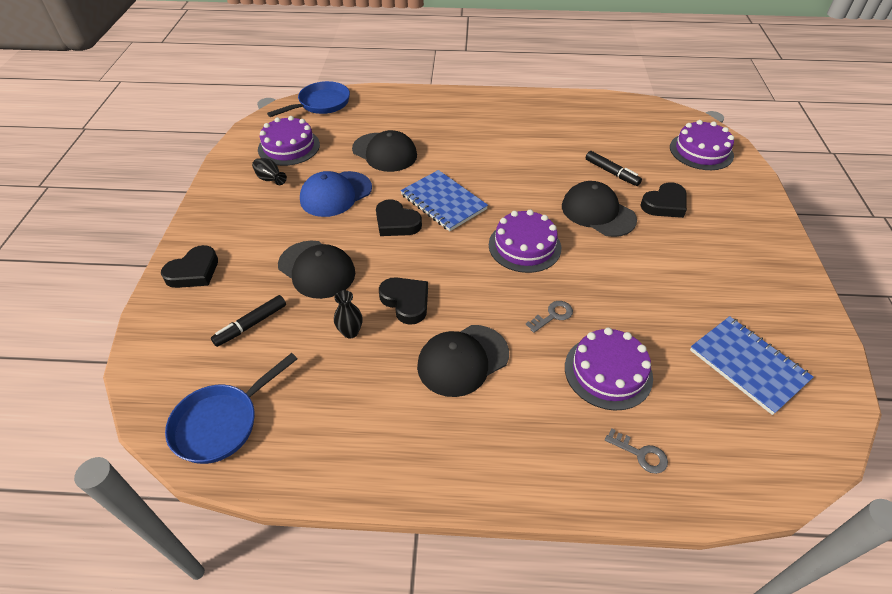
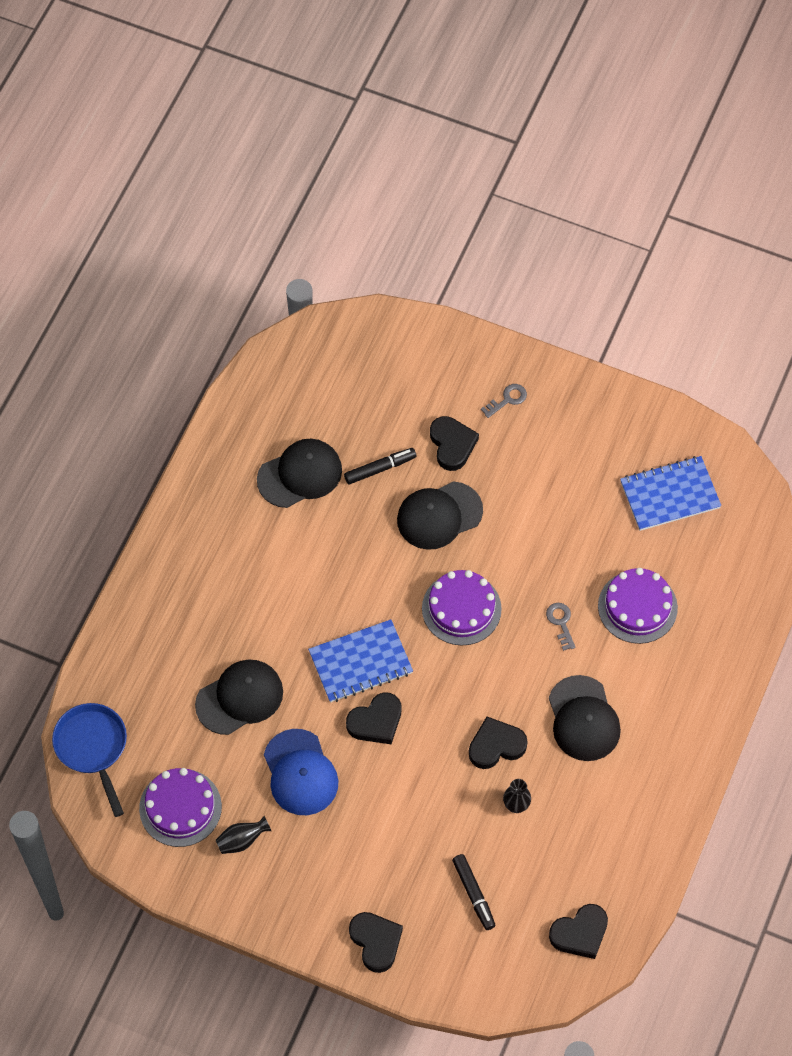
camera: 70 degrees left, 15 degrees up
(221, 423) = (580, 933): blue pan -> black heart
(316, 269) = (419, 819): black cap -> black cap (300, 474)
(640, 454) = (718, 621): grey key -> grey key (507, 399)
(701, 151) = (380, 356): purple cake -> none

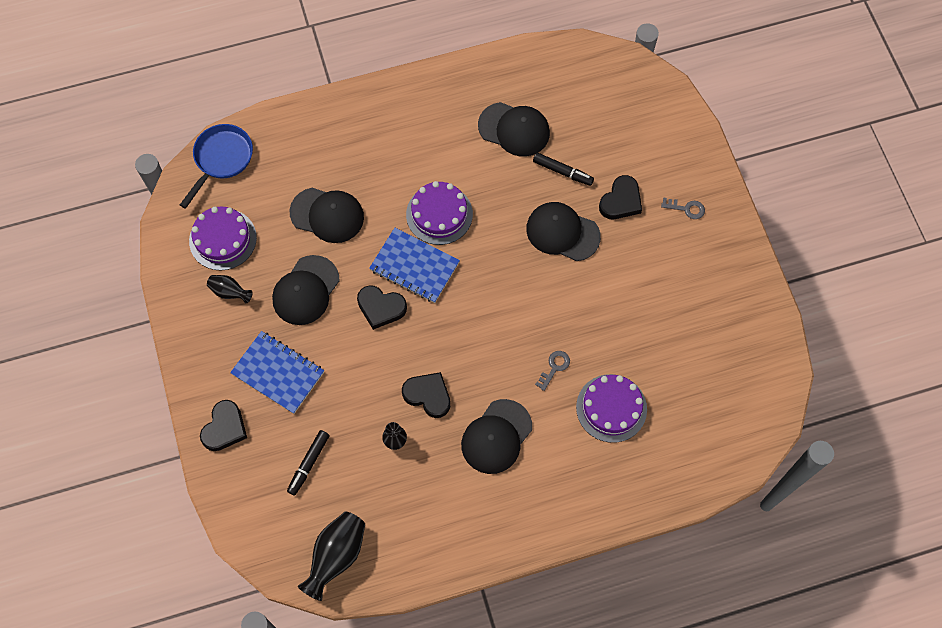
camera: 50 degrees right, 5 degrees up
(300, 773) = (306, 290): blue cap -> black cap
(461, 608) = (508, 297): purple cake -> purple cake (439, 214)
(580, 933) = (336, 556): black heart -> black vase
(669, 495) = (715, 364): blue notebook -> blue notebook (278, 373)

